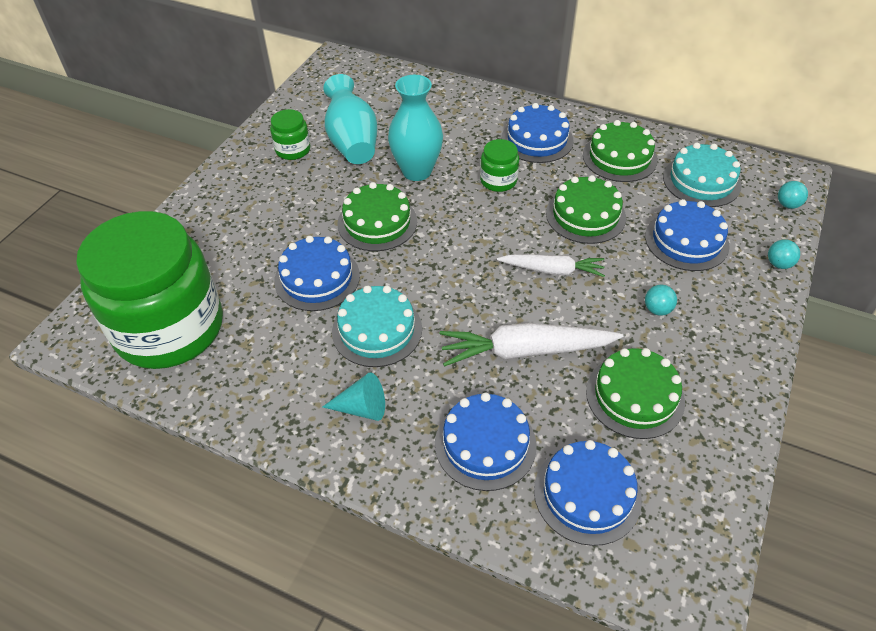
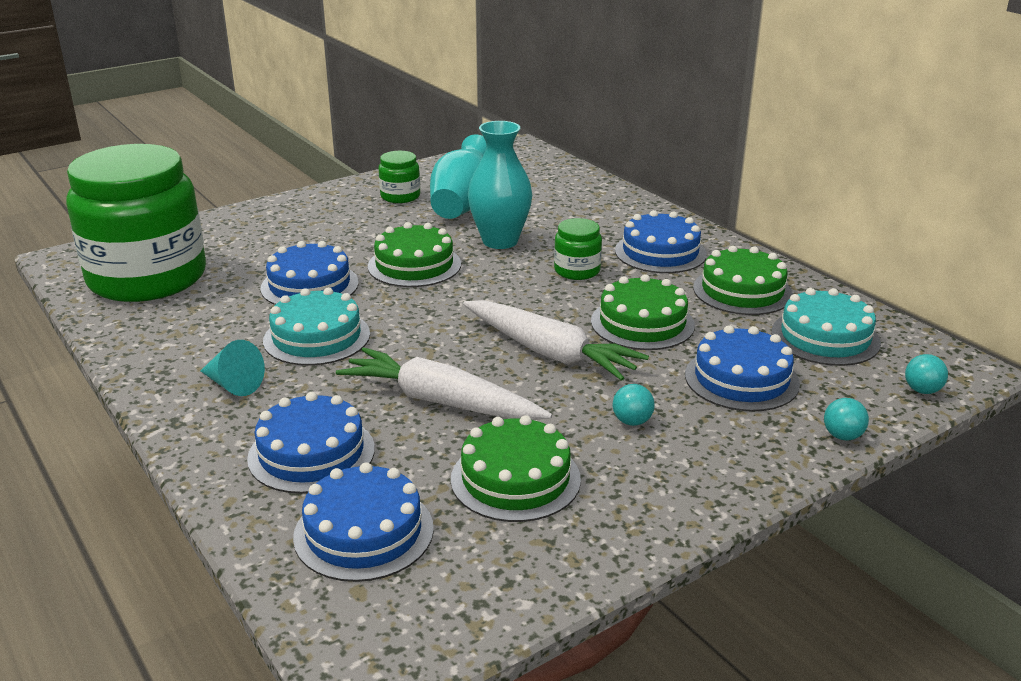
camera: 30 degrees right, 20 degrees down
(552, 270) = (549, 352): white carrot -> white carrot, size x1.55

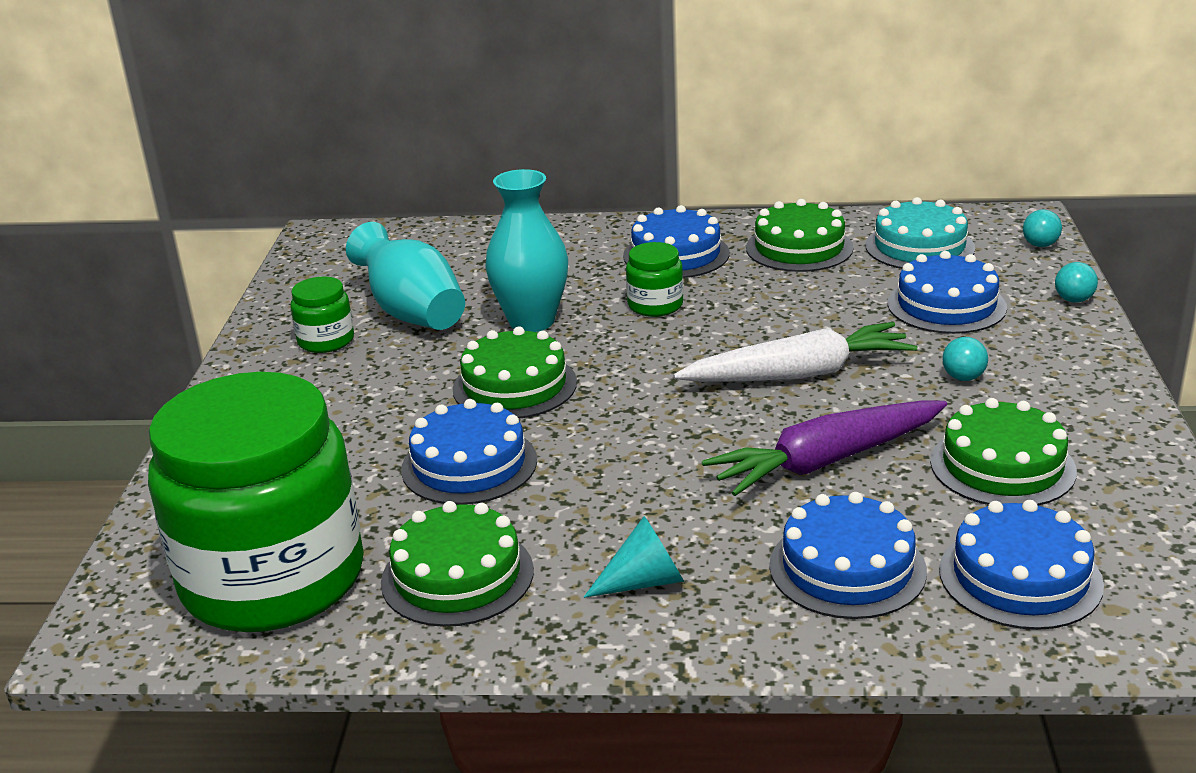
camera: 50 degrees left, 0 degrees up
(316, 337) = (602, 495): turquoise cake -> none
(441, 402) = (826, 461): white carrot -> purple carrot
(642, 323) = (799, 311): green cake -> green cake (457, 576)

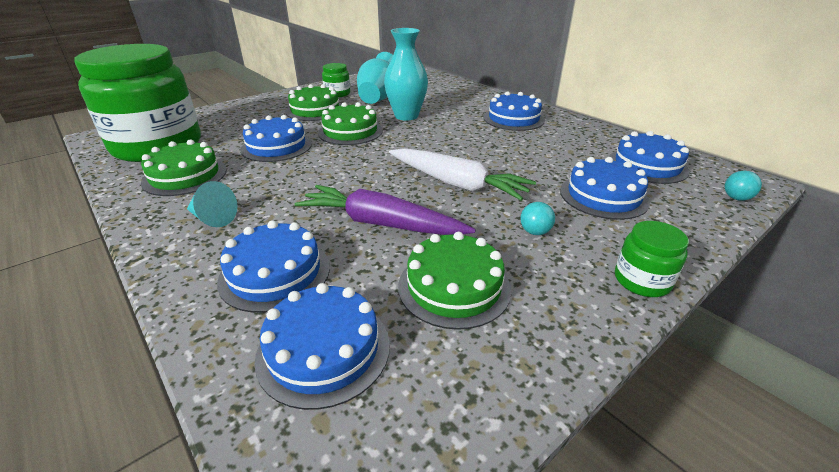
camera: 45 degrees right, 5 degrees up
(655, 305) = (462, 131): green jar -> green jar (642, 280)
(799, 248) = (576, 139): green cake -> green cake (315, 110)
(919, 247) = (647, 165): turquoise cake -> blue cake
(1073, 300) = (700, 235): turquoise ball -> none

